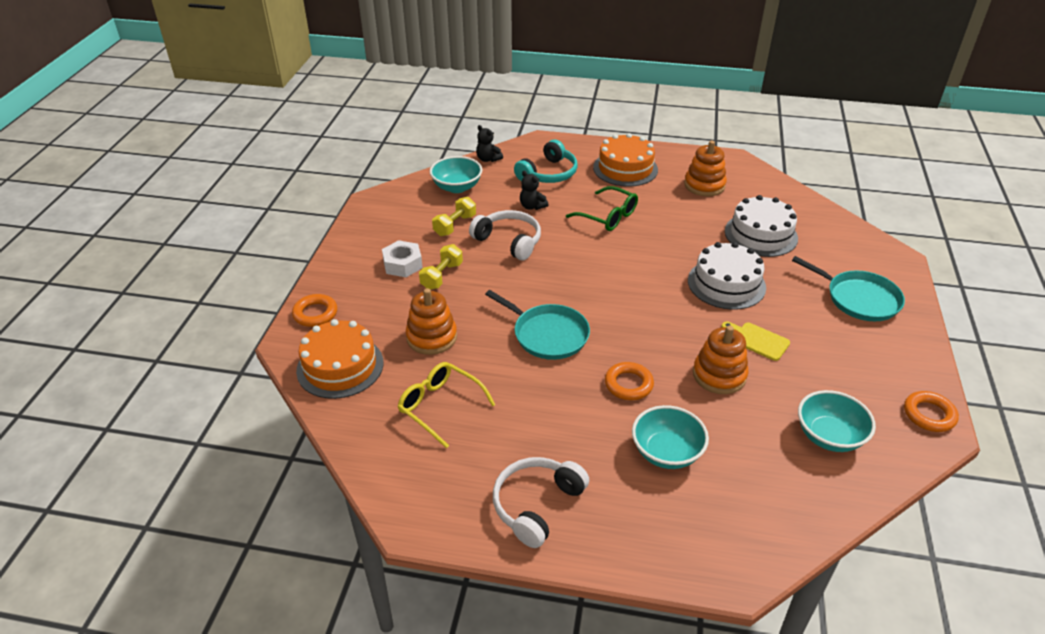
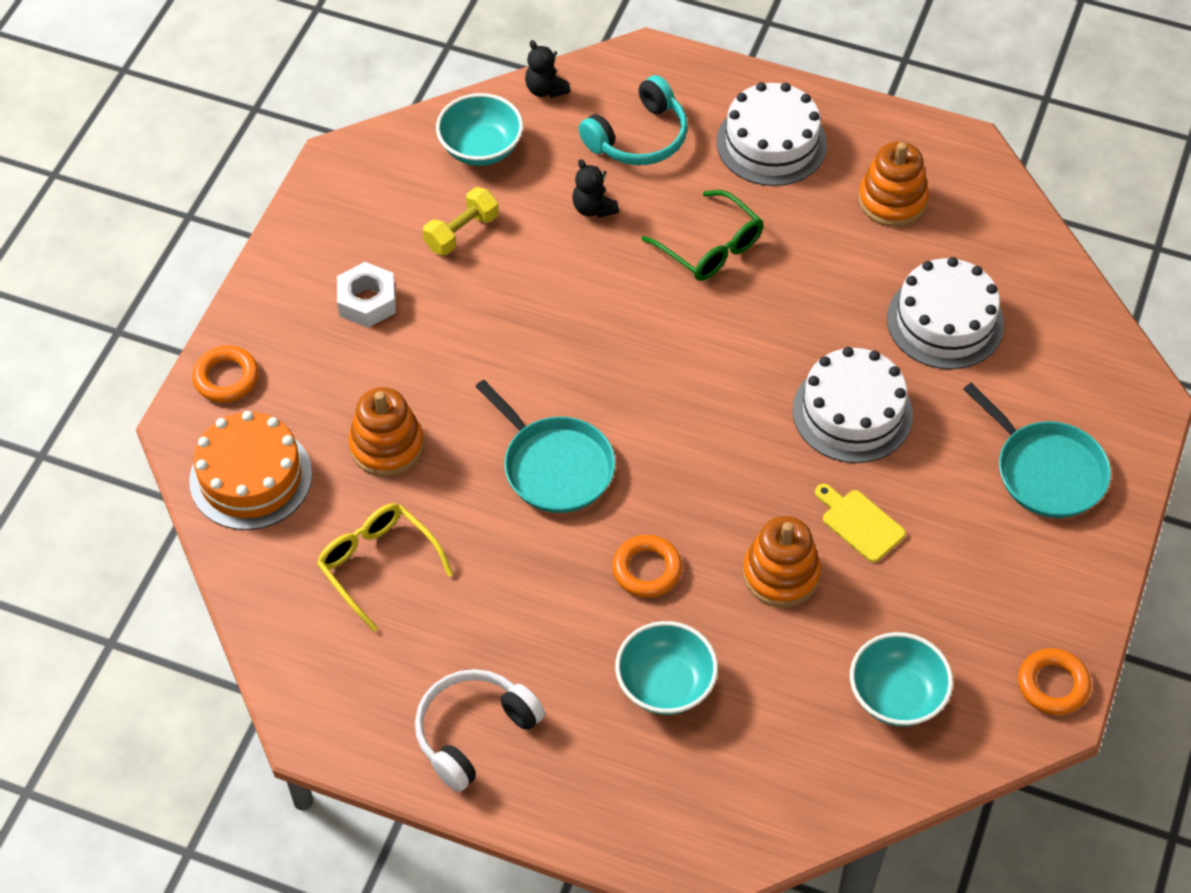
camera: 10 degrees right, 15 degrees up
(442, 276) = (422, 333): yellow dumbbell -> none
(509, 241) = (539, 278): white headphones -> none
(625, 168) = (771, 143): orange cake -> white cake

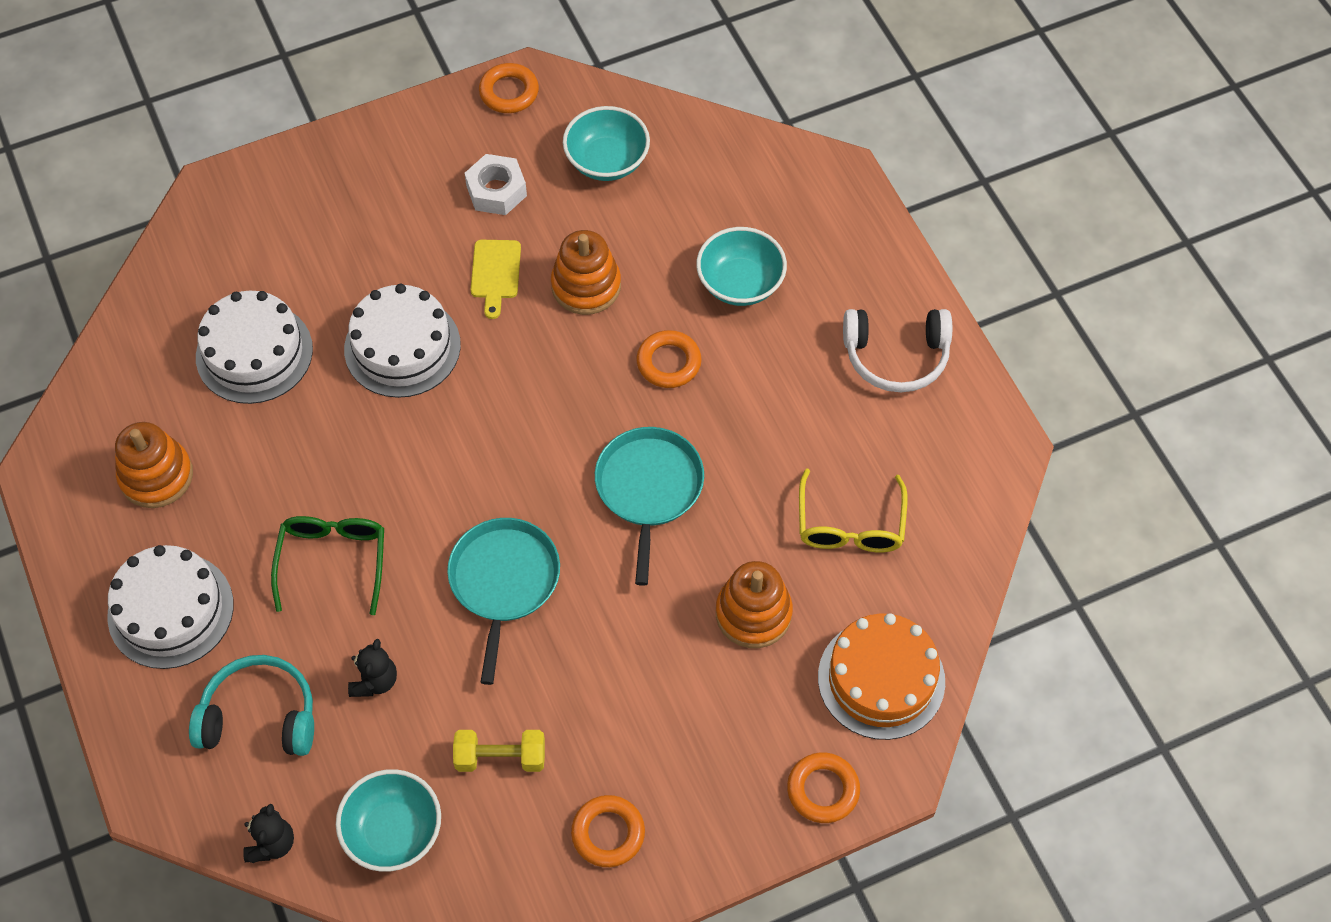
camera: 135 degrees left, 5 degrees up
(345, 247) = (608, 833): none -> orange ring
(367, 301) = (643, 760): white nut -> white nut (496, 191)
(1046, 471) = (336, 203): turquoise pan -> turquoise pan (503, 582)

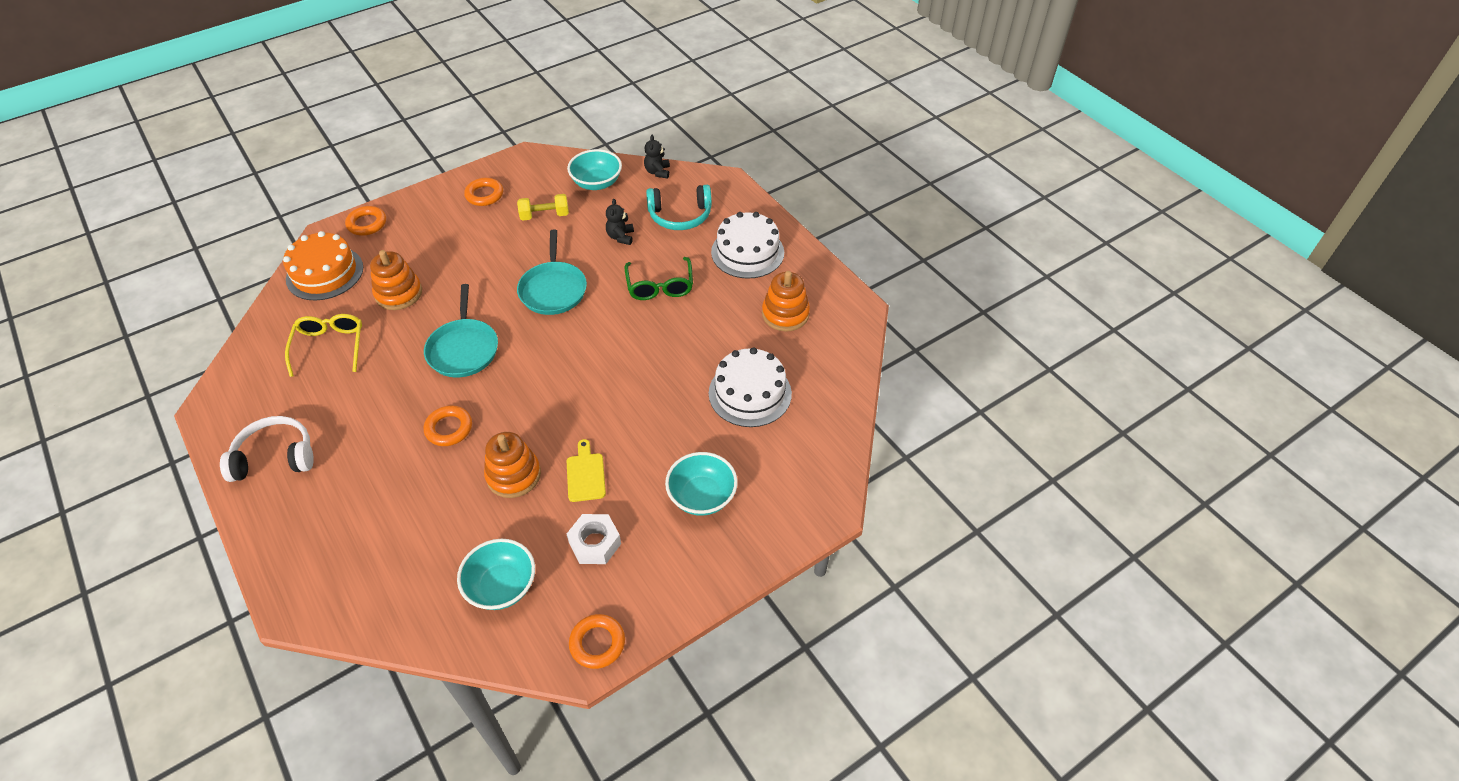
camera: 170 degrees right, 10 degrees down
(402, 347) = (645, 412): white cake -> none
(740, 283) = (390, 495): turquoise bowl -> turquoise bowl (702, 496)

